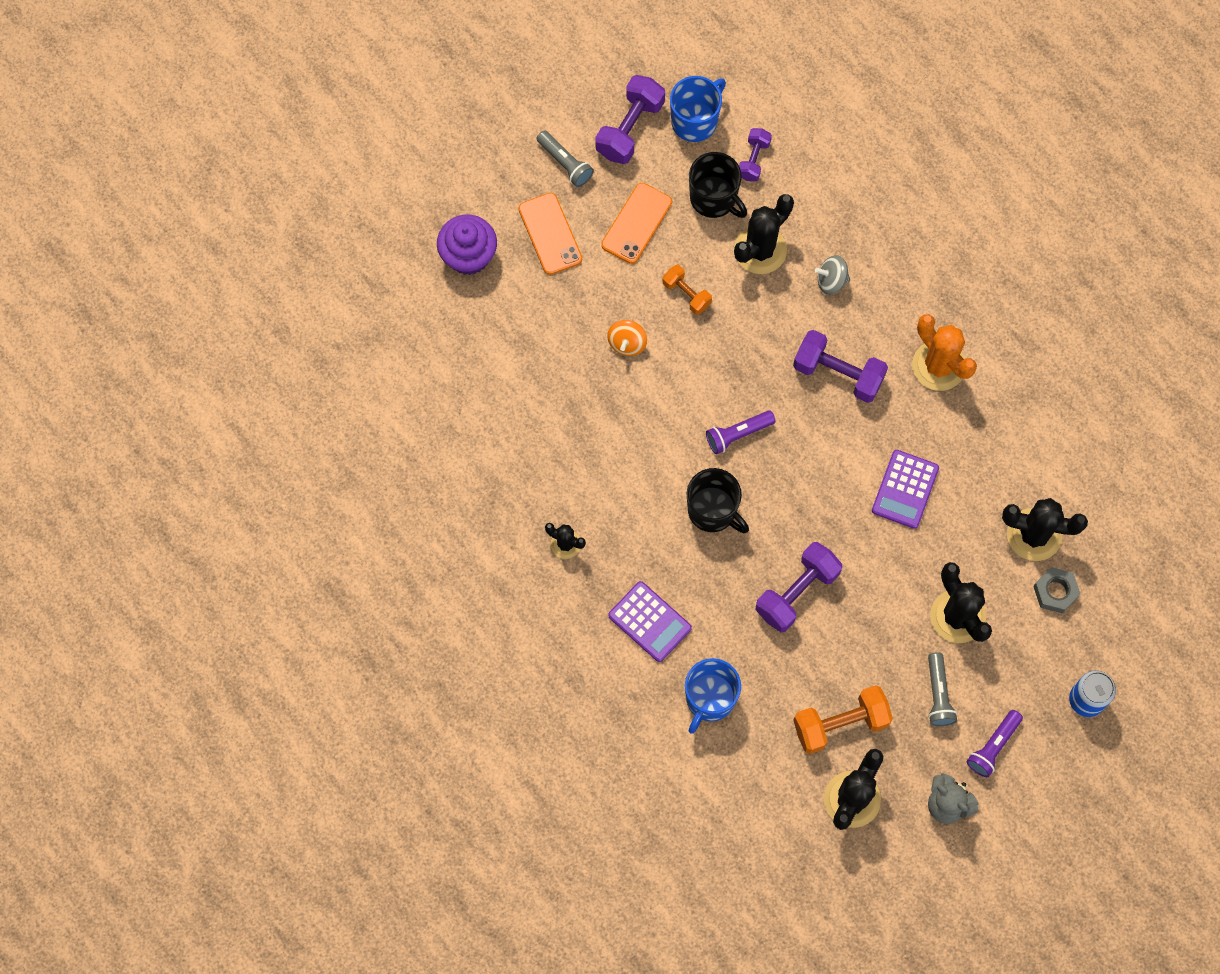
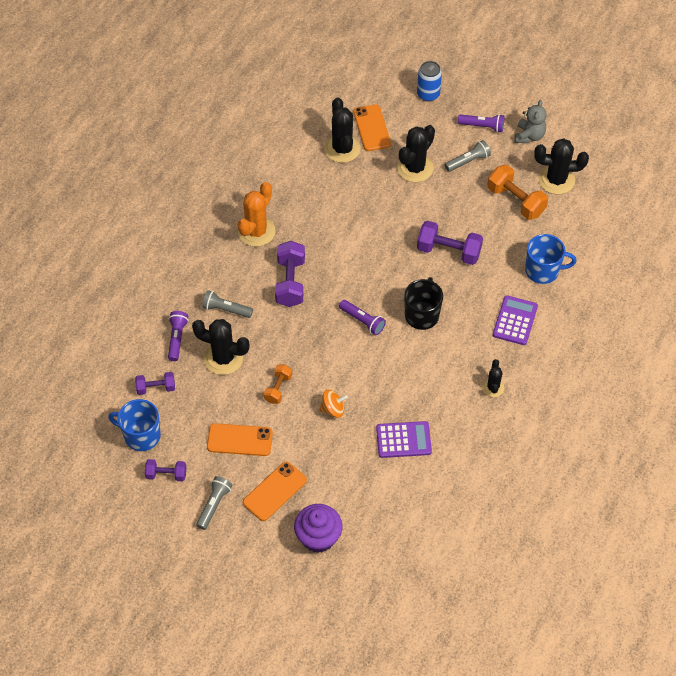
camera: 115 degrees left, 15 degrees down
(630, 128) = (166, 474): purple dumbbell -> purple dumbbell, size x0.59
(714, 198) = (197, 400): black mug -> none
(814, 209) = (177, 339): none -> purple flashlight
(831, 281) = (226, 309): grey spinning top -> grey flashlight
(905, 489) = (349, 220): purple calculator -> purple calculator (403, 440)
(1055, 592) = (372, 128): grey nut -> orange phone

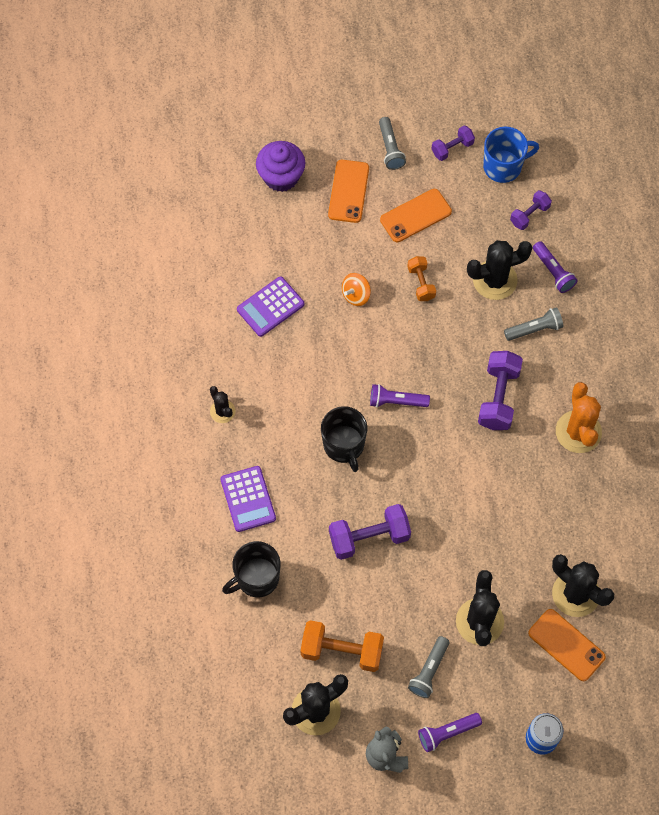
camera: 145 degrees right, 10 degrees up
(290, 282) = (498, 397): purple dumbbell -> purple dumbbell turned 45 degrees clockwise
(543, 271) = (256, 578): blue mug -> black mug

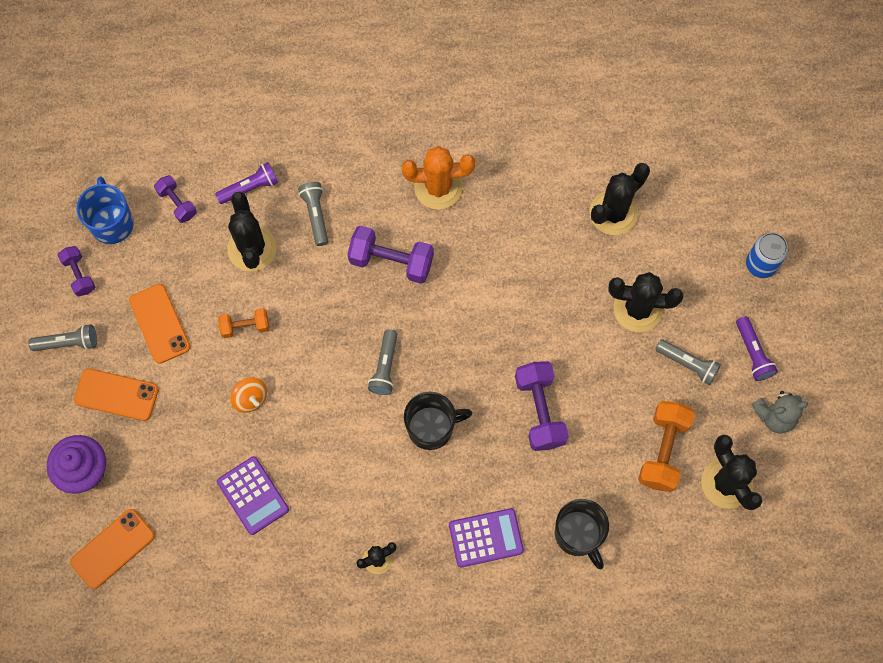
camera: 85 degrees left, 5 degrees up
(396, 401) = (385, 367): purple flashlight -> grey flashlight
(566, 645) = (666, 228): orange phone -> orange phone (113, 549)

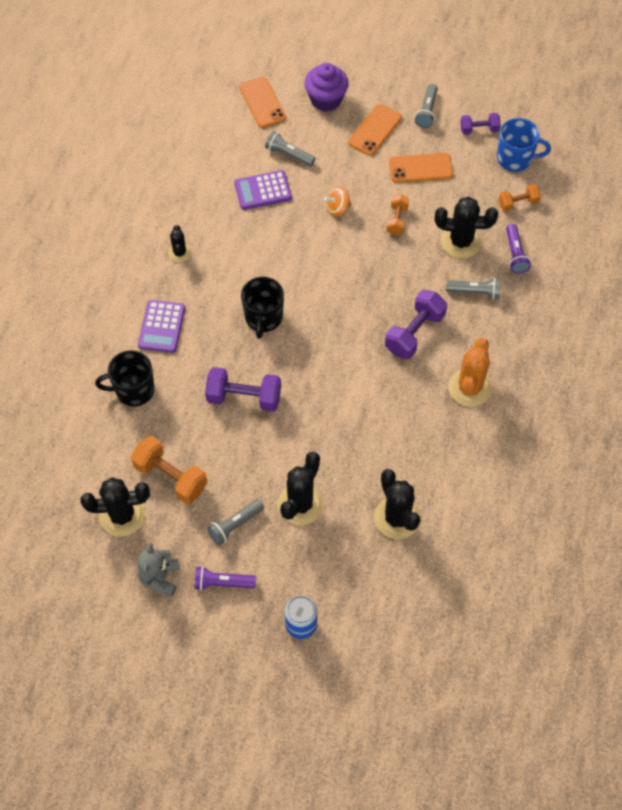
camera: 110 degrees right, 10 degrees down
(177, 203) = (518, 203): purple dumbbell -> orange dumbbell
(385, 367) = (326, 302): grey flashlight -> grey flashlight (289, 155)

